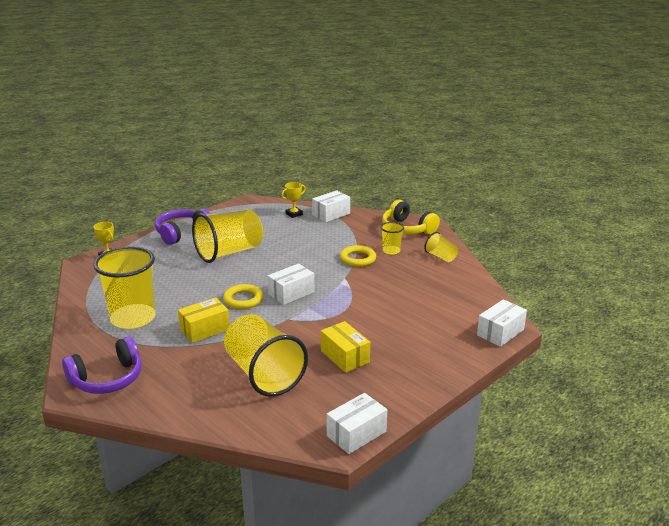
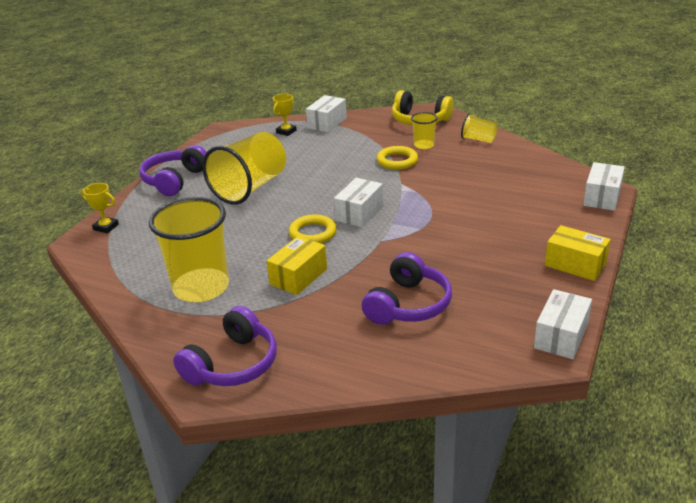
camera: 20 degrees left, 5 degrees up
(264, 374) = (408, 305): yellow cup -> purple headphones
(345, 356) = (476, 262): yellow box -> yellow box (575, 264)

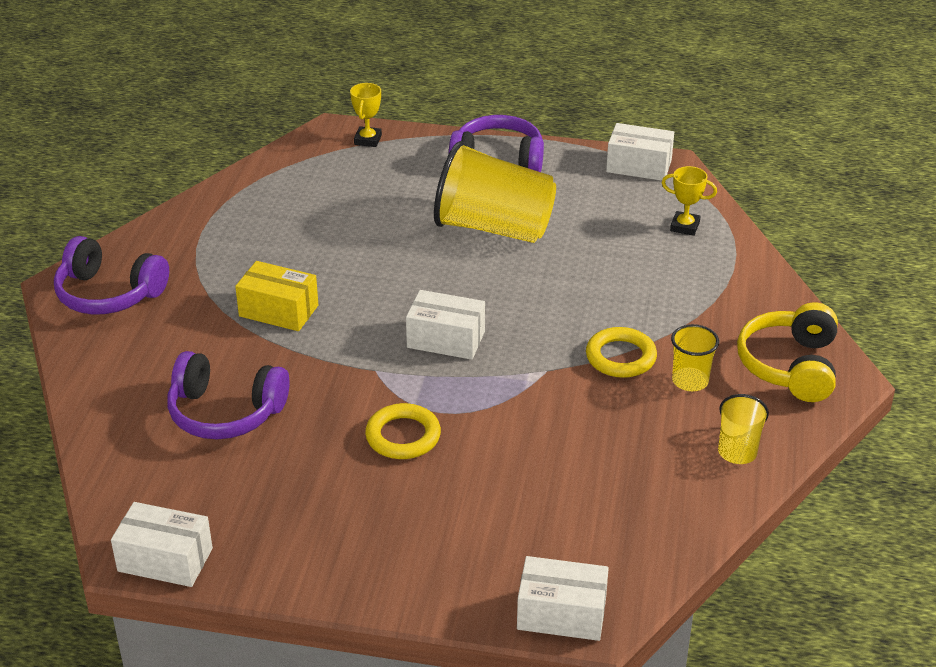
camera: 75 degrees right, 5 degrees up
(201, 288) = (248, 241): yellow cup -> none
(312, 233) = (383, 305): yellow ring -> yellow ring (403, 436)
(327, 123) = (733, 262): white box -> white box (639, 166)
(575, 264) = (340, 576): yellow box -> none

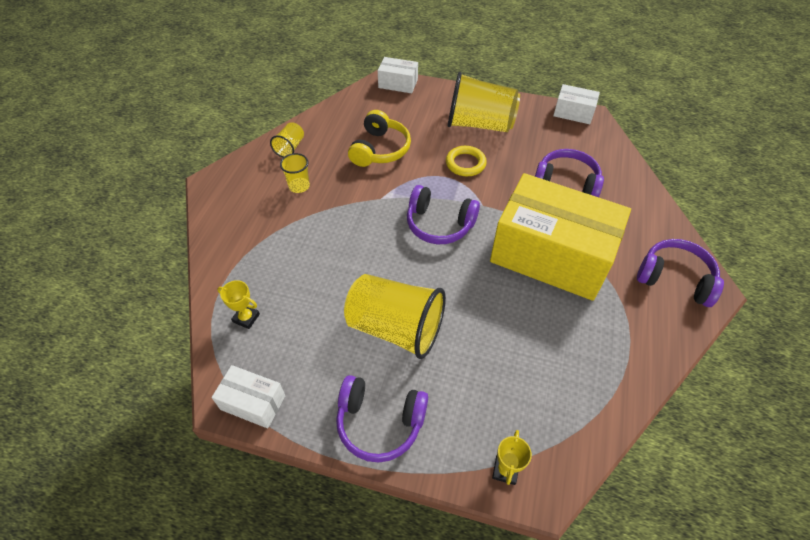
camera: 175 degrees left, 15 degrees up
(278, 311) = (551, 255): yellow box -> yellow box, size x2.32
(373, 519) = (479, 124): none -> yellow cup
(446, 339) = (439, 224): white box -> purple headphones
(620, 357) = (334, 204): yellow ring -> none
(790, 366) = (236, 192): yellow headphones -> yellow headphones (380, 149)

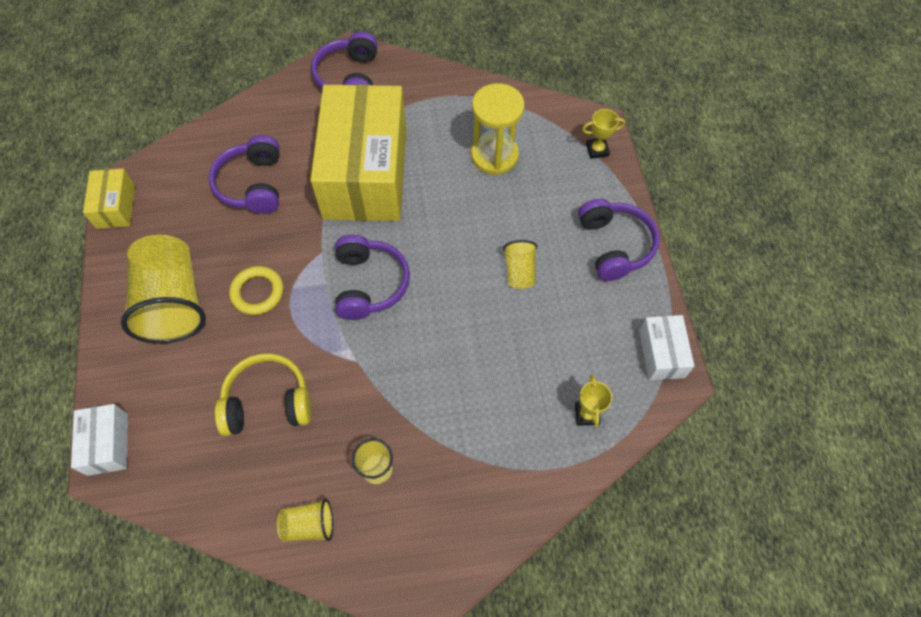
camera: 115 degrees left, 10 degrees up
(395, 328) = (520, 272): yellow cup -> yellow cup, size x0.47
(534, 363) = (494, 155): none -> yellow hourglass
(573, 113) = (116, 206): white box -> yellow box

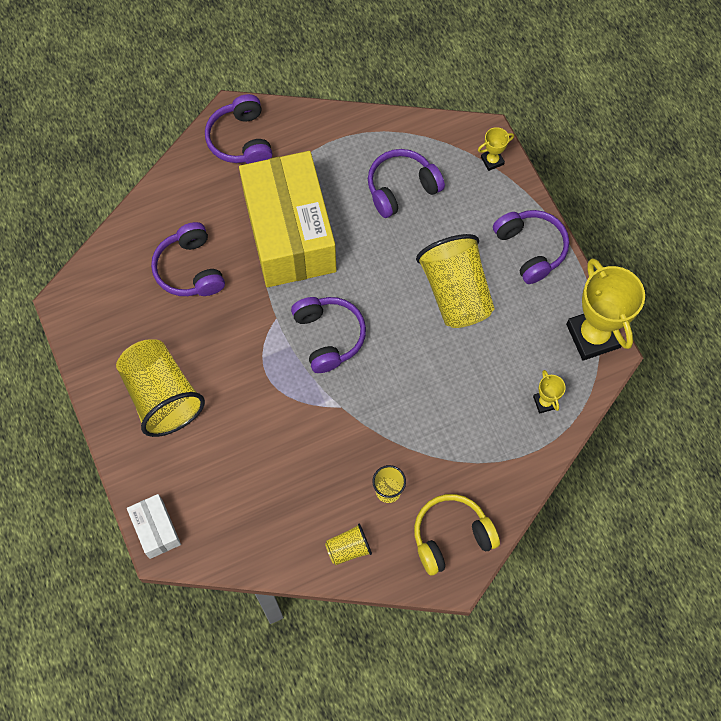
camera: 15 degrees left, 5 degrees up
(116, 206) = (71, 321): yellow box -> none
(257, 292) = (233, 368): yellow ring -> none
(268, 402) = (278, 460): yellow headphones -> yellow headphones (451, 536)
(494, 155) = (401, 188): yellow hourglass -> purple headphones
(520, 272) = (455, 293): yellow cup -> yellow cup, size x2.11
(661, 353) = (593, 336): white box -> yellow trophy

